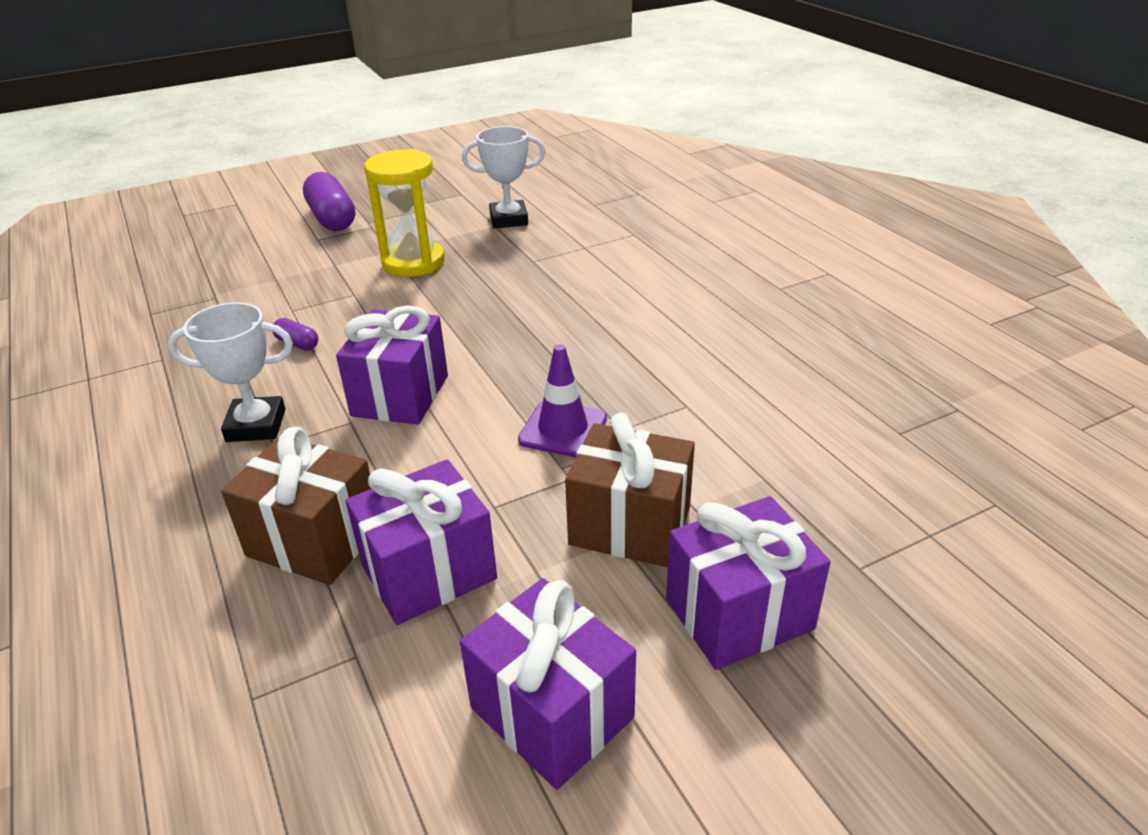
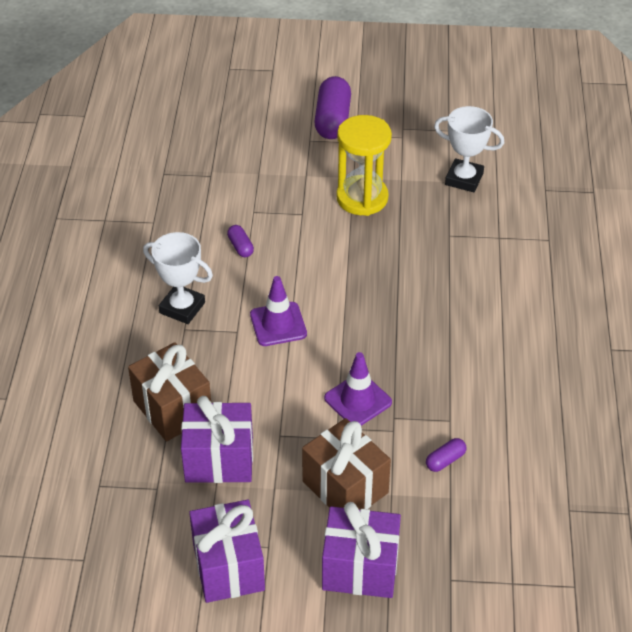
camera: 30 degrees right, 10 degrees up
(400, 395) = (278, 324): purple gift -> purple traffic cone
(721, 445) = (445, 460): none -> purple capsule

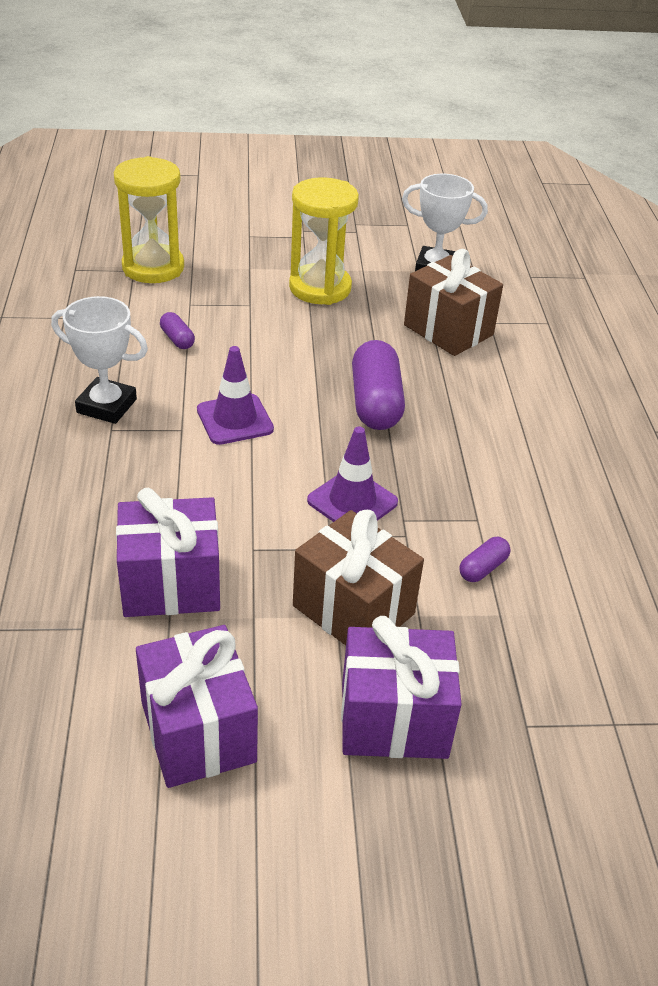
camera: 10 degrees left, 5 degrees down
(172, 409) = (100, 524): brown gift -> brown gift (448, 330)
(226, 173) = (153, 267): none -> yellow hourglass
(332, 120) = (273, 217): purple capsule -> purple capsule (375, 403)

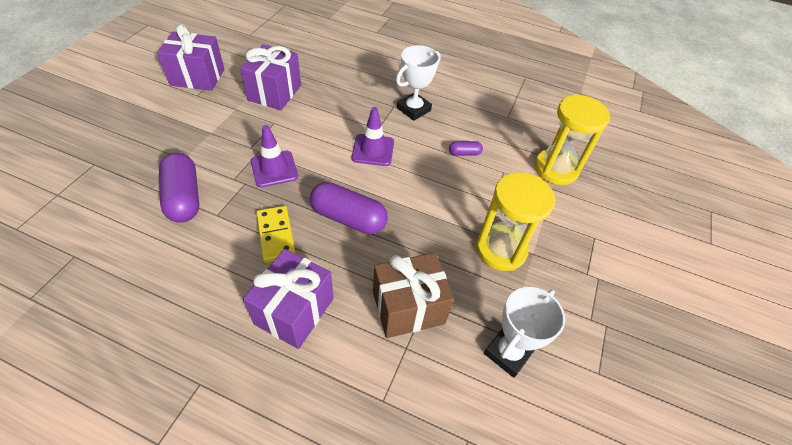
camera: 115 degrees right, 10 degrees up
(353, 609) = (208, 139): brown gift -> none
(394, 719) = (144, 126): purple gift -> purple gift (294, 311)
(455, 452) = (276, 235): none -> yellow domino
(482, 568) = (184, 197): purple capsule -> purple capsule, size x2.10

